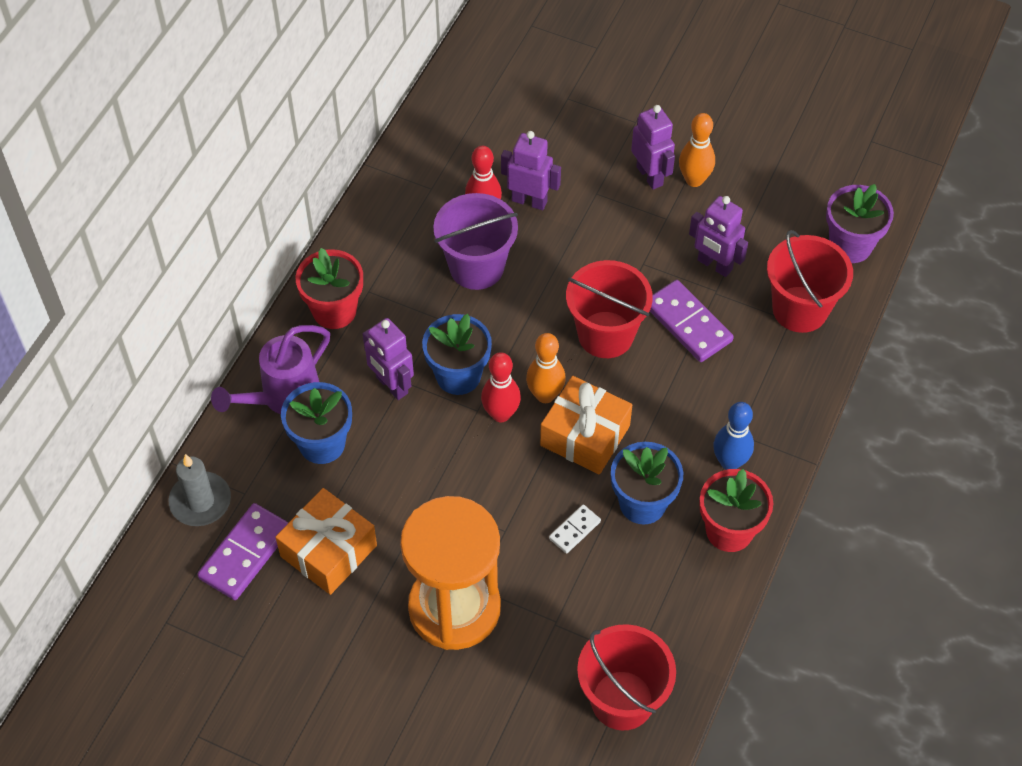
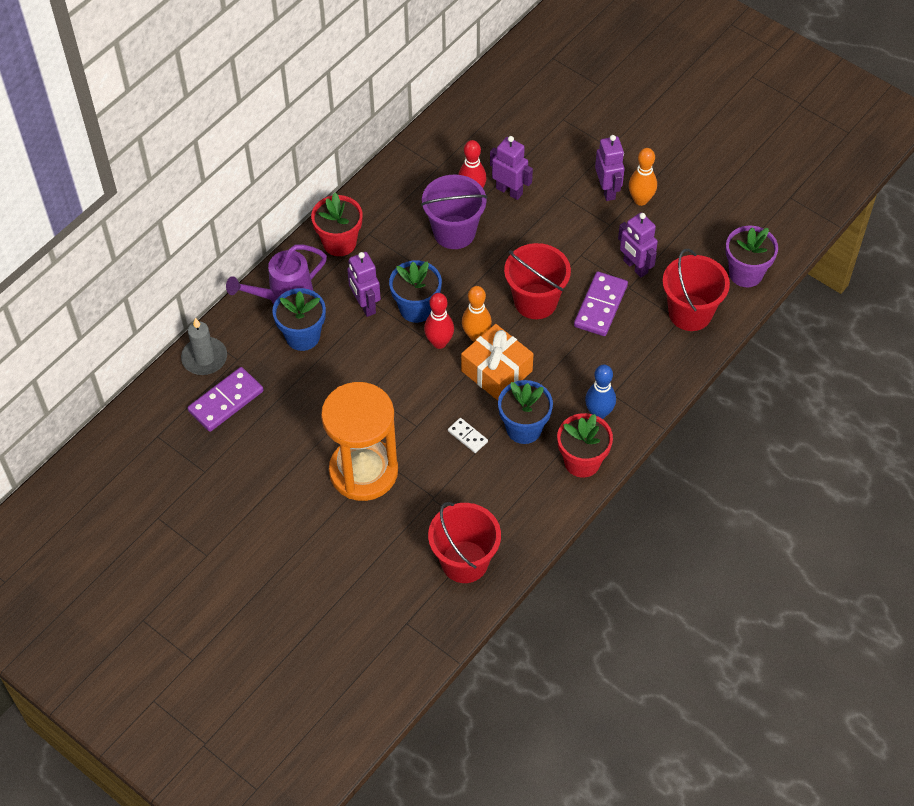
camera: 15 degrees right, 0 degrees up
(328, 551) = (285, 412): orange gift -> none
(574, 530) = (467, 436): white domino -> white domino turned 75 degrees clockwise
(687, 323) = (600, 306): purple domino -> purple domino turned 45 degrees clockwise

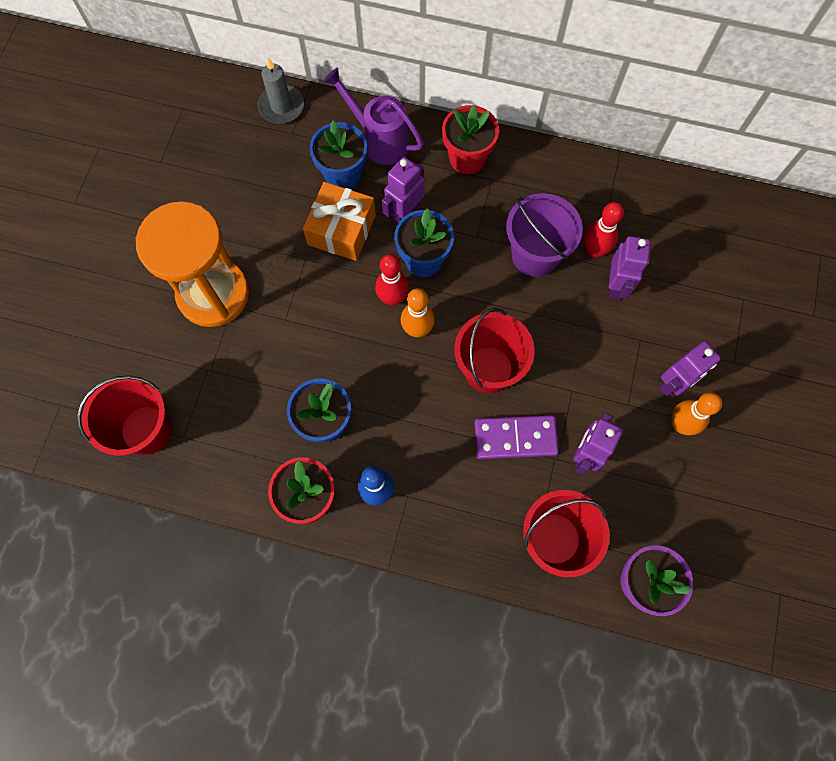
camera: 65 degrees right, 15 degrees up
(226, 401) = (242, 144): purple domino -> none
(467, 436) = (293, 372): white domino -> none
(496, 371) = (383, 367): orange gift -> orange gift (341, 230)

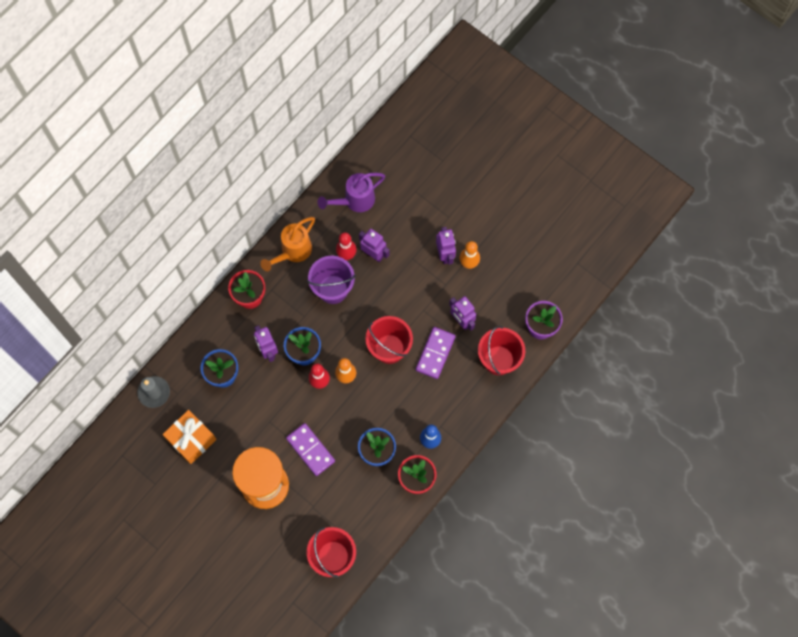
camera: 65 degrees left, 0 degrees up
(289, 330) = (310, 450): none -> purple domino
(341, 230) = (260, 392): orange gift -> orange gift (191, 439)
(379, 140) = (210, 343): purple watering can -> purple watering can (354, 201)
(559, 181) = (292, 252): none -> orange watering can

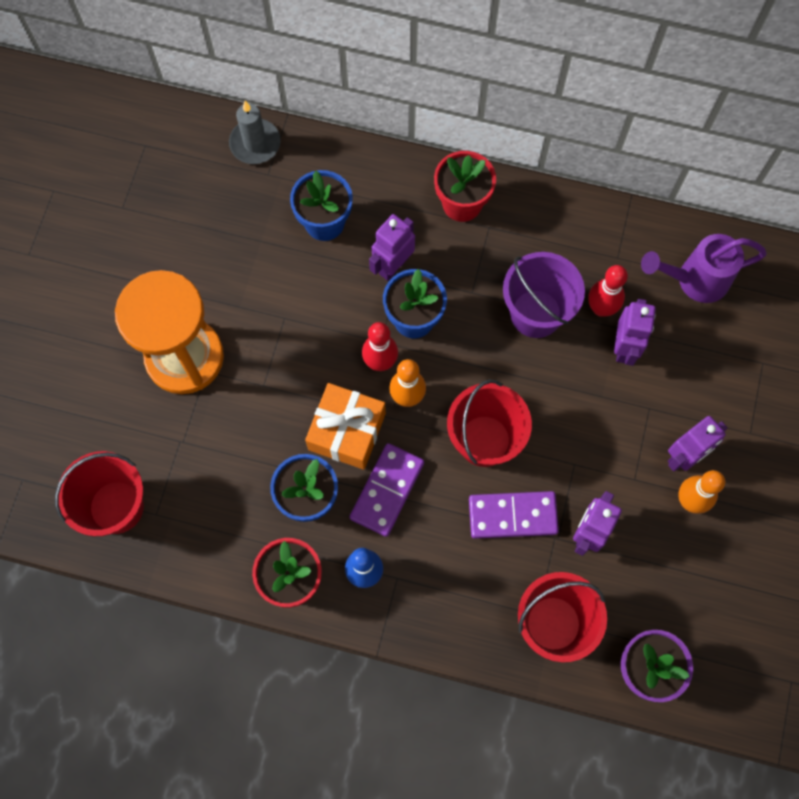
camera: 65 degrees right, 0 degrees up
(191, 439) = (209, 224): orange gift -> orange gift (347, 431)
(292, 252) = (563, 230): orange watering can -> none
(310, 450) = (268, 397): purple domino -> purple domino (387, 490)
(354, 201) = (694, 280): purple watering can -> purple watering can turned 45 degrees counterclockwise

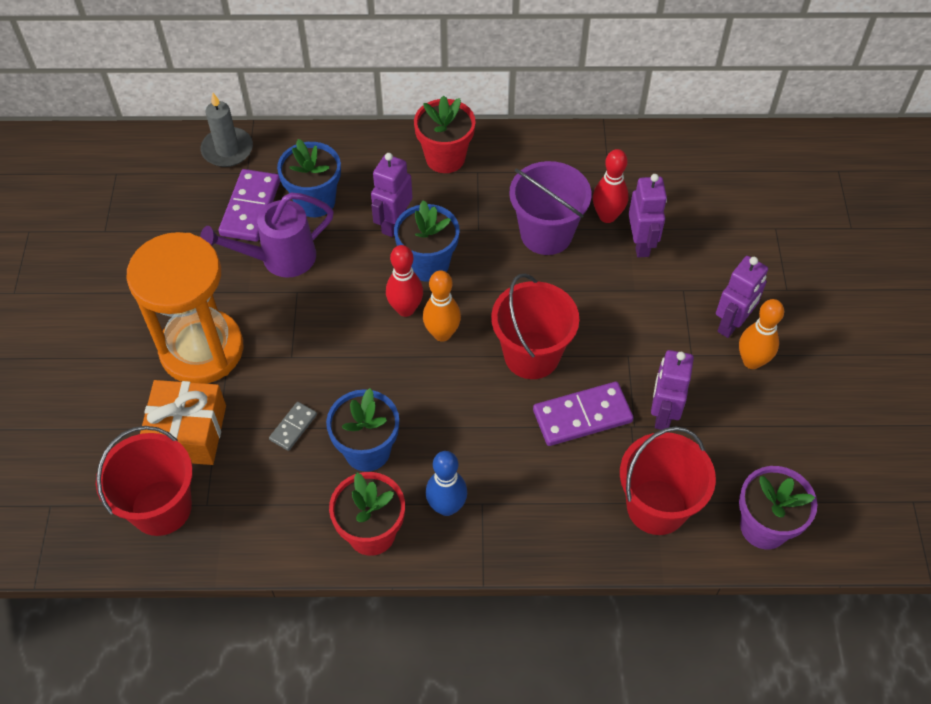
camera: 15 degrees left, 15 degrees down
(248, 458) = (293, 427): none -> grey domino
(347, 431) = (389, 379): orange gift -> orange gift (187, 432)
(387, 490) = (447, 423): purple domino -> purple domino (251, 208)
(694, 280) = (686, 174): purple watering can -> purple watering can (279, 259)

